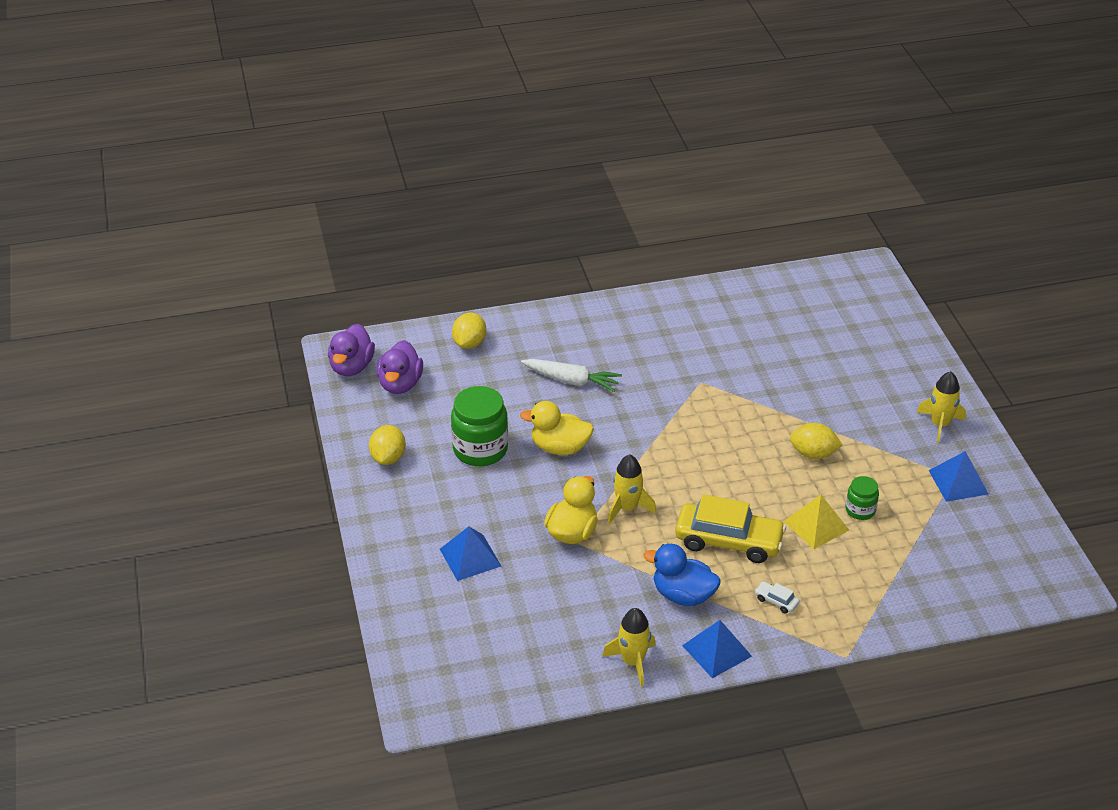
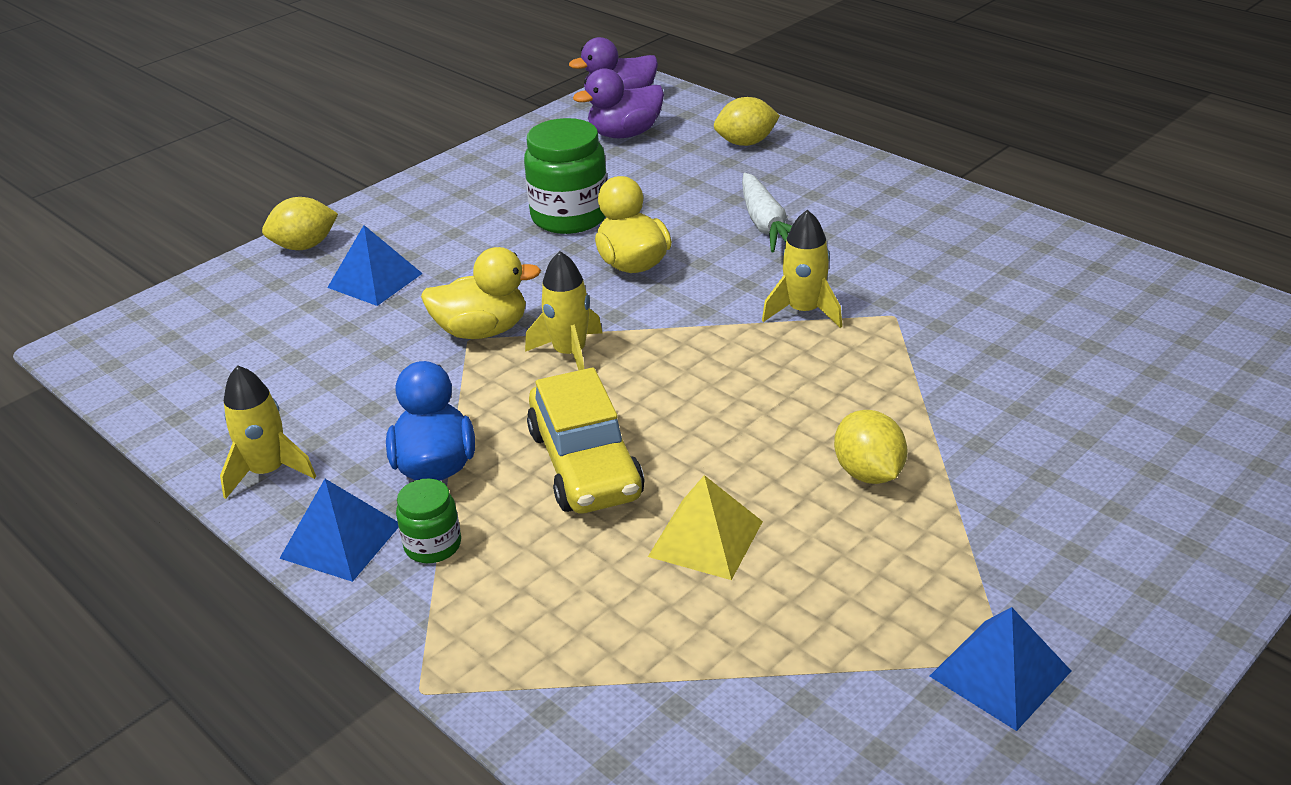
camera: 60 degrees right, 5 degrees down
(388, 458) = (496, 172): yellow lemon -> yellow lemon (305, 246)
(776, 601) = (493, 561): white car -> none
(860, 510) = (792, 574): green jar -> green jar (433, 545)
(939, 425) = (1122, 590): yellow rocket -> yellow rocket (803, 311)

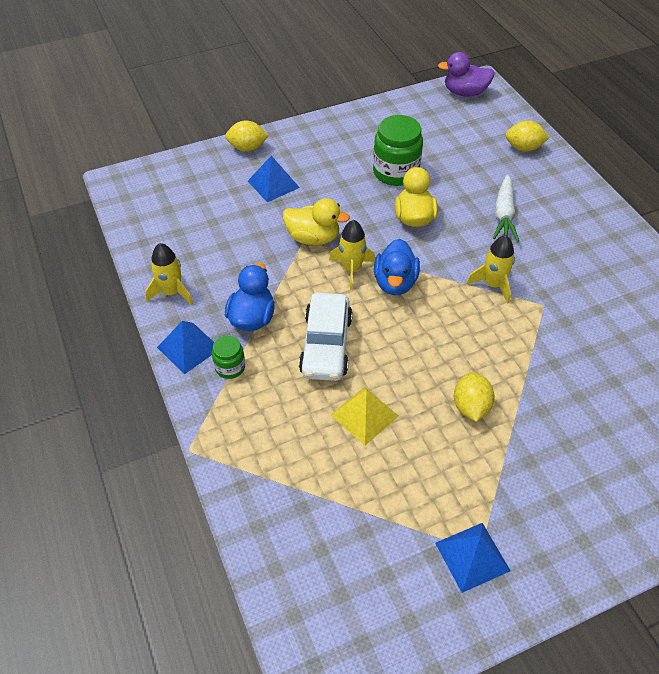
camera: 20 degrees right, 15 degrees up
(585, 464) = (326, 345): yellow car -> white car
(625, 134) = (456, 119): purple duck -> none
(651, 351) = (395, 283): none -> blue duck

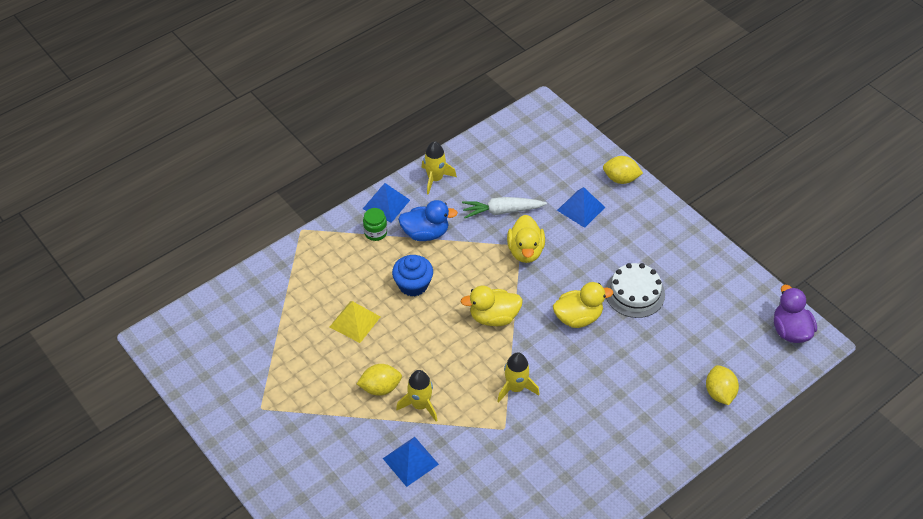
camera: 75 degrees right, 0 degrees up
(247, 148) = (620, 179): yellow lemon -> yellow lemon turned 60 degrees counterclockwise
(326, 345) = (413, 285): white car -> blue cupcake
(351, 269) = (498, 284): yellow rocket -> yellow rocket (420, 405)
(395, 172) = (634, 293): green jar -> white cake
(395, 283) = (493, 317): blue duck -> yellow duck
(472, 556) = (255, 404): blue pyramid -> blue pyramid (410, 461)
(503, 214) = (610, 386): white carrot -> white carrot (502, 211)

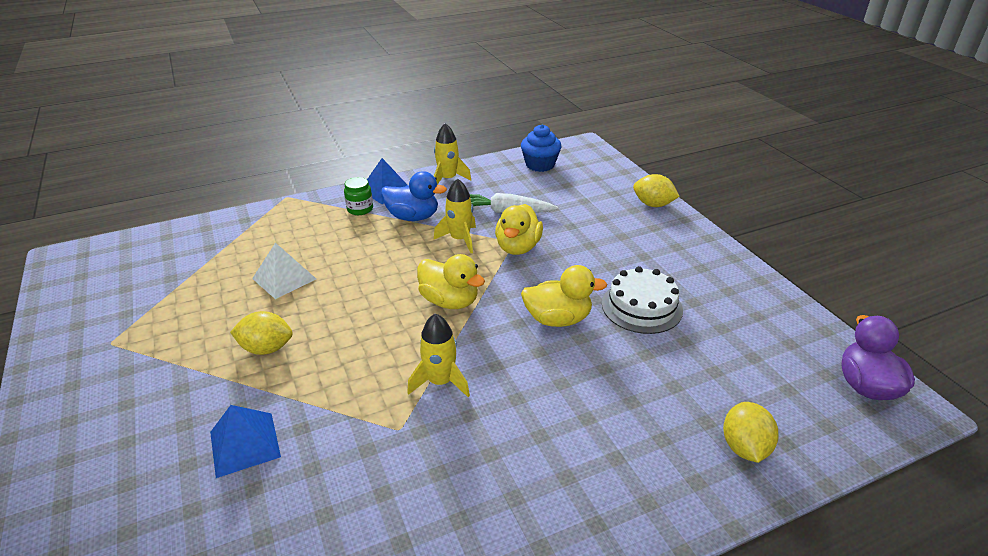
camera: 15 degrees right, 15 degrees down
(354, 322) = (284, 278): yellow pyramid -> white pyramid
(413, 285) = (372, 257): blue cupcake -> blue cupcake (540, 165)
(420, 405) = (303, 377): yellow rocket -> yellow rocket (460, 239)
(493, 317) = (450, 301): yellow duck -> yellow duck turned 150 degrees counterclockwise
(581, 208) = (598, 221): blue pyramid -> none

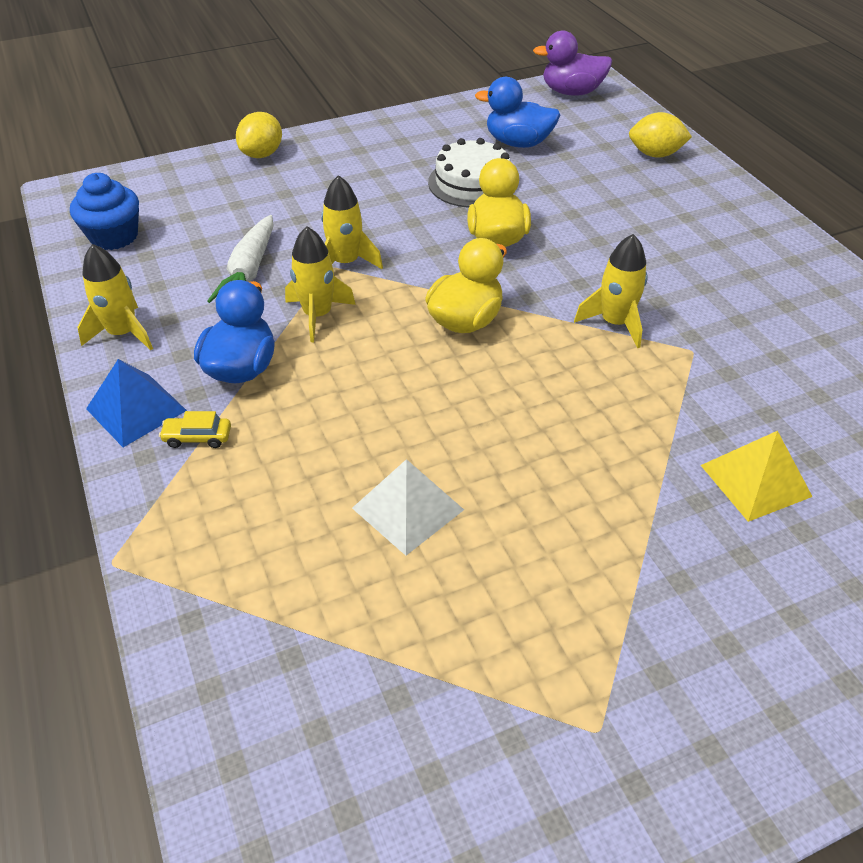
camera: 90 degrees left, 10 degrees up
(244, 444) = (755, 480): blue pyramid -> yellow pyramid
(266, 348) = (582, 496): yellow lemon -> none
(360, 209) = (197, 437): green jar -> yellow car
(518, 247) = (346, 263): yellow duck -> yellow rocket
(725, 338) = (518, 143): none -> blue duck

